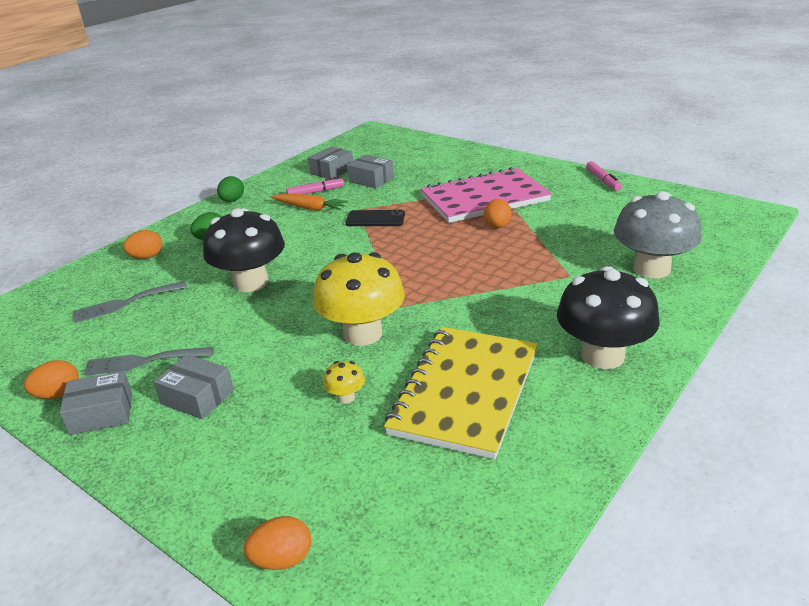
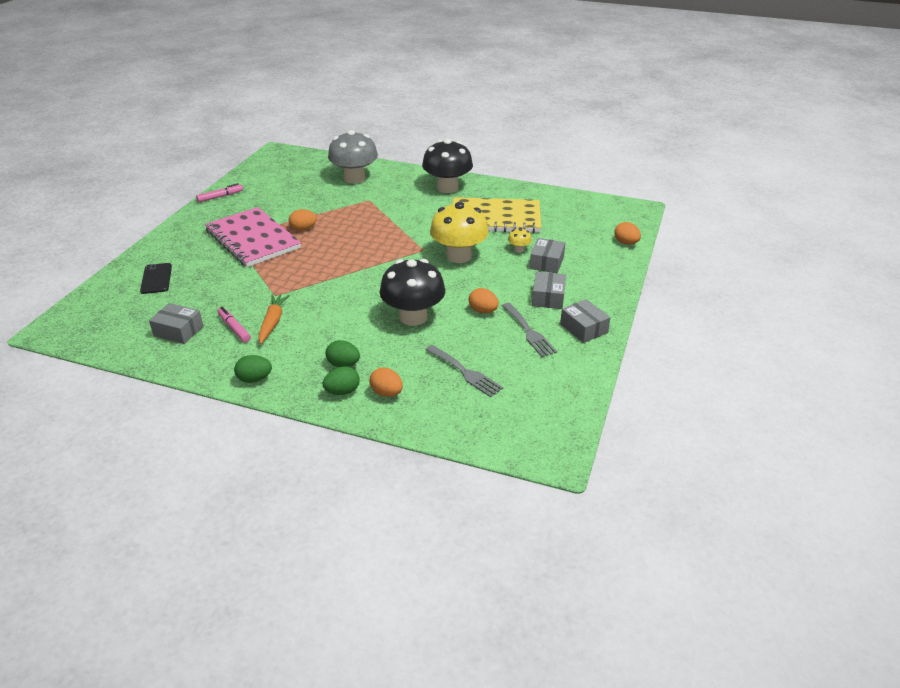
camera: 110 degrees left, 5 degrees up
(58, 394) = (580, 355): orange egg -> orange egg (483, 311)
(173, 236) = (342, 391): none -> green egg
(371, 180) = (206, 301): grey box -> grey box (546, 263)
(375, 219) = (294, 282): black phone -> black phone (156, 279)

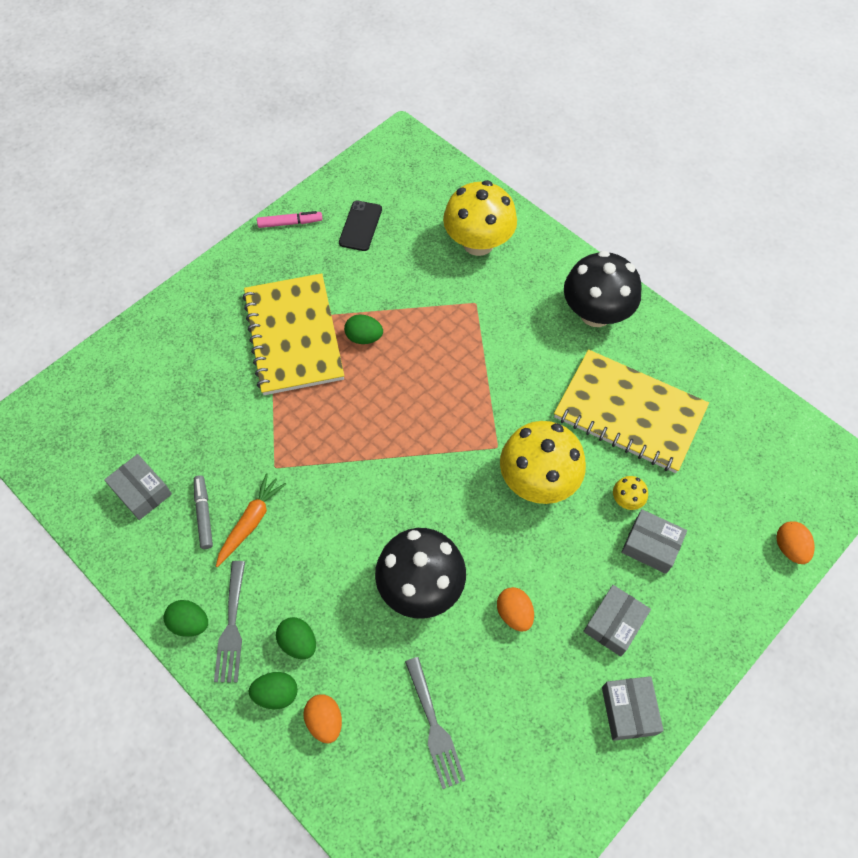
camera: 25 degrees right, 25 degrees up
(156, 279) = (154, 375): black phone -> black phone (360, 226)
(234, 328) = (204, 514): pink marker -> grey marker
(253, 239) = (294, 336): pink notebook -> yellow notebook
(303, 229) = (364, 337): orange egg -> green egg
(354, 178) = (478, 243): grey mushroom -> yellow mushroom
(529, 332) = (552, 684): grey fork -> grey fork (231, 627)
(546, 263) = (650, 545): grey box -> grey box turned 75 degrees clockwise

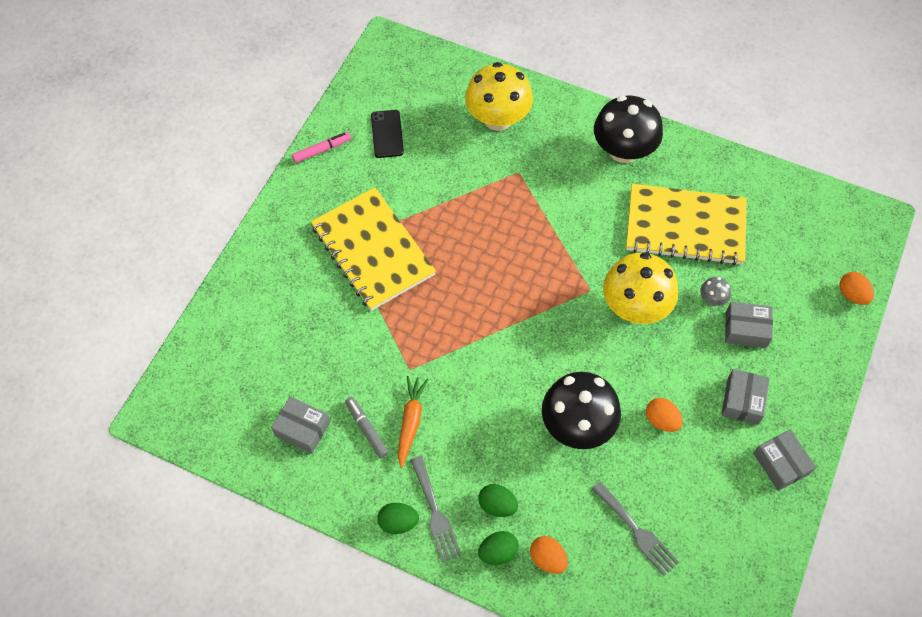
camera: 20 degrees left, 0 degrees up
(364, 337) = (435, 232): green egg -> none
(626, 500) = (712, 299): yellow mushroom -> grey mushroom

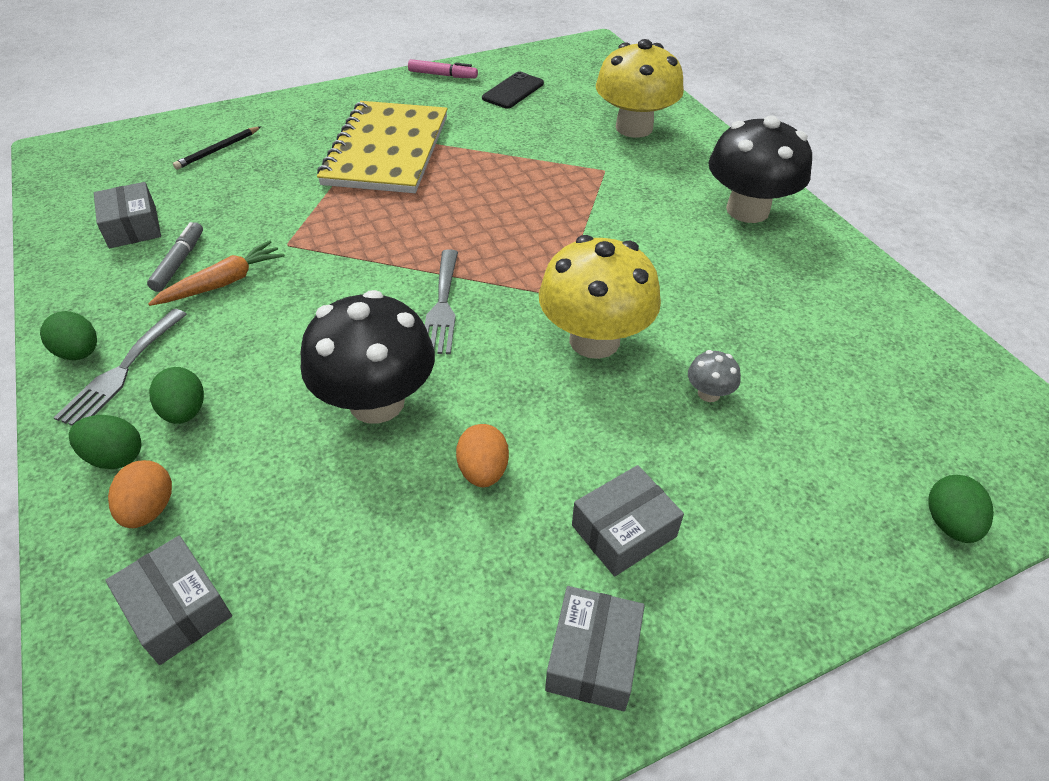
camera: 40 degrees right, 15 degrees down
(265, 331) = (218, 150): none -> black pencil
(637, 531) = (287, 571): grey fork -> grey fork (442, 306)
(685, 226) = (752, 307): yellow notebook -> none
(746, 329) = (722, 454): grey box -> grey box (177, 609)
(852, 295) = (948, 523): orange egg -> green egg

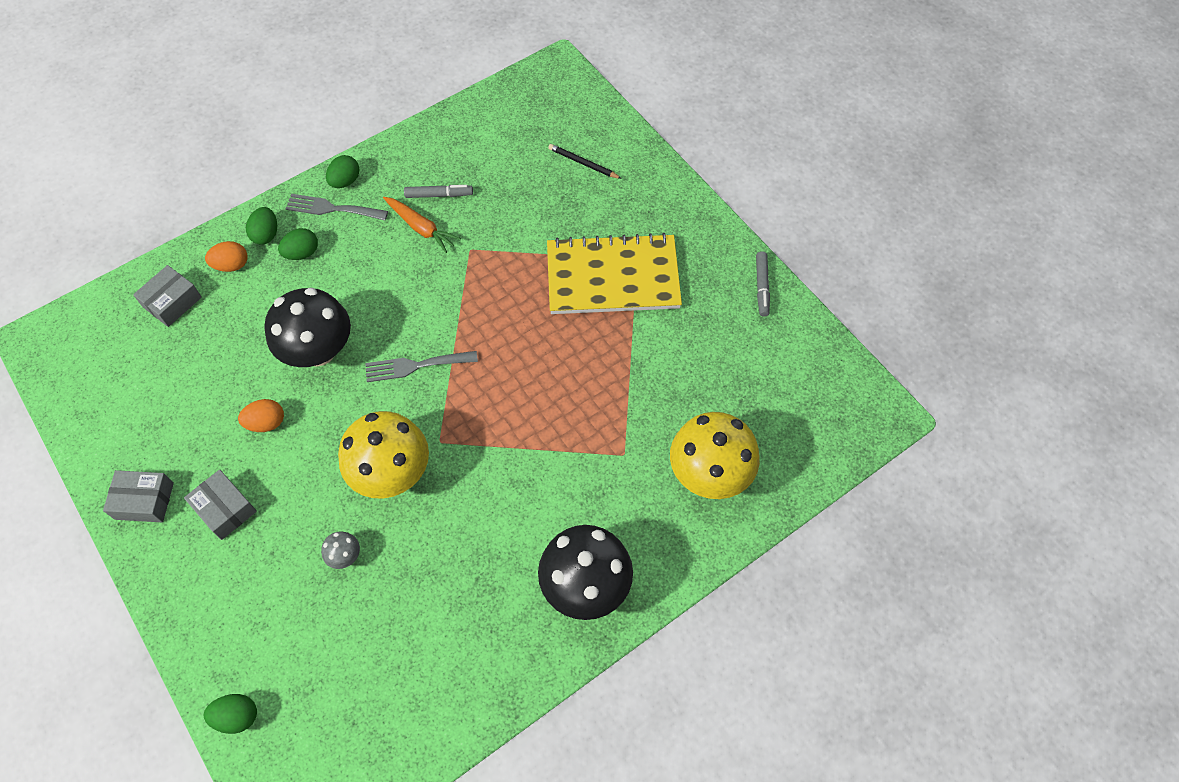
camera: 80 degrees right, 15 degrees up
(133, 227) = (473, 153): grey box -> none
(443, 75) = (761, 287): pink marker -> grey marker
(513, 91) = (750, 354): black phone -> none

